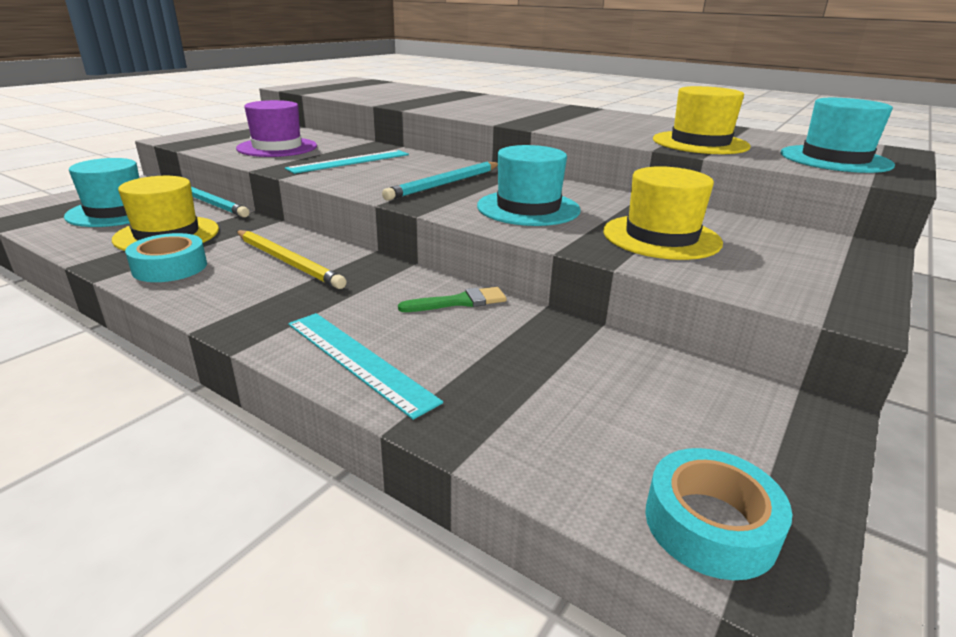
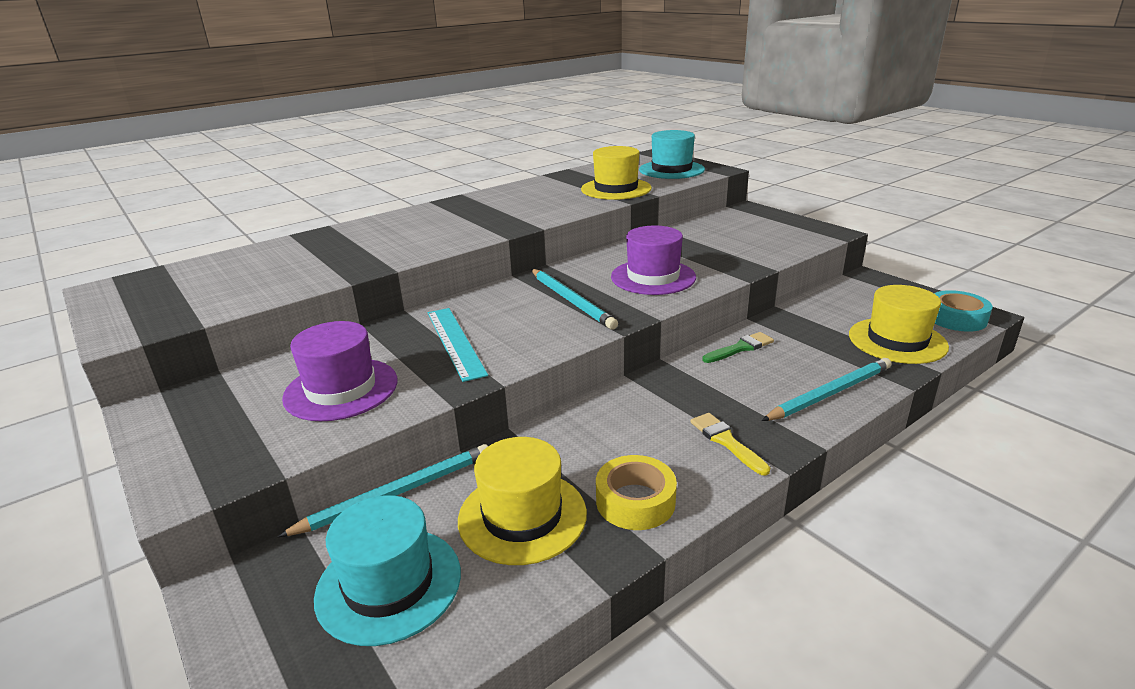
camera: 70 degrees left, 0 degrees up
(170, 267) = (635, 501): turquoise tape -> yellow tape
(253, 299) = (726, 441): none -> yellow brush
(288, 261) = (640, 423): yellow pencil -> none
(358, 360) = (830, 393): turquoise ruler -> turquoise pencil
(459, 302) = (740, 348): green brush -> green brush turned 60 degrees clockwise
(528, 208) = (653, 277): turquoise hat -> purple hat
(661, 237) = (723, 248): yellow hat -> yellow hat (897, 340)

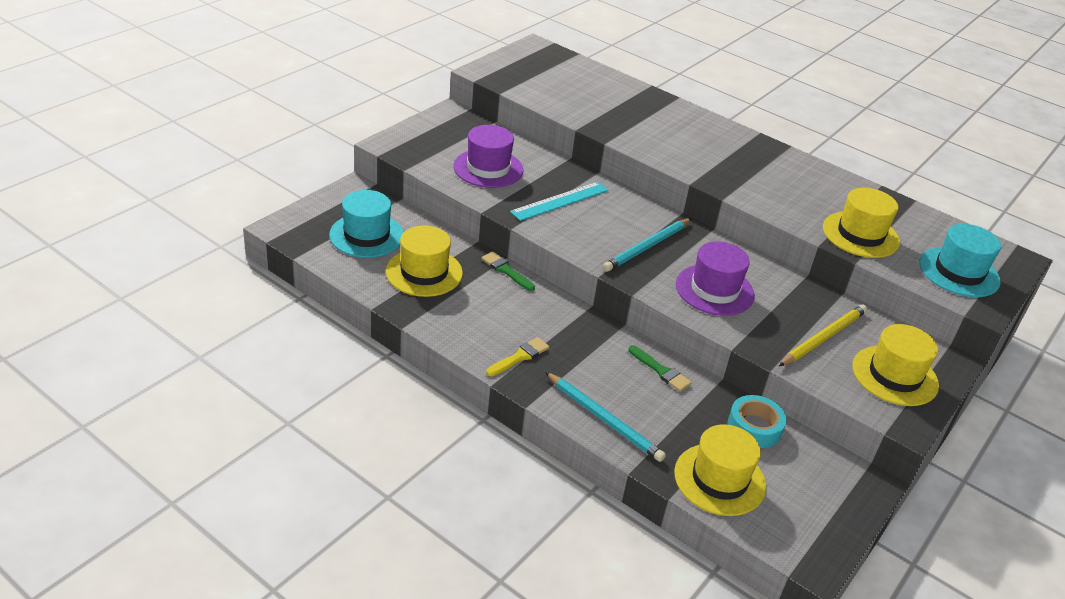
camera: 70 degrees right, 10 degrees up
(397, 493) = (433, 224): turquoise pencil -> none
(539, 432) = (506, 270): none -> green brush
(635, 501) = (446, 315): yellow tape -> none
(725, 244) = (823, 338): none -> yellow pencil
(771, 227) = (894, 376): none -> yellow hat
(956, 318) = (794, 538): turquoise tape -> turquoise tape (754, 427)

